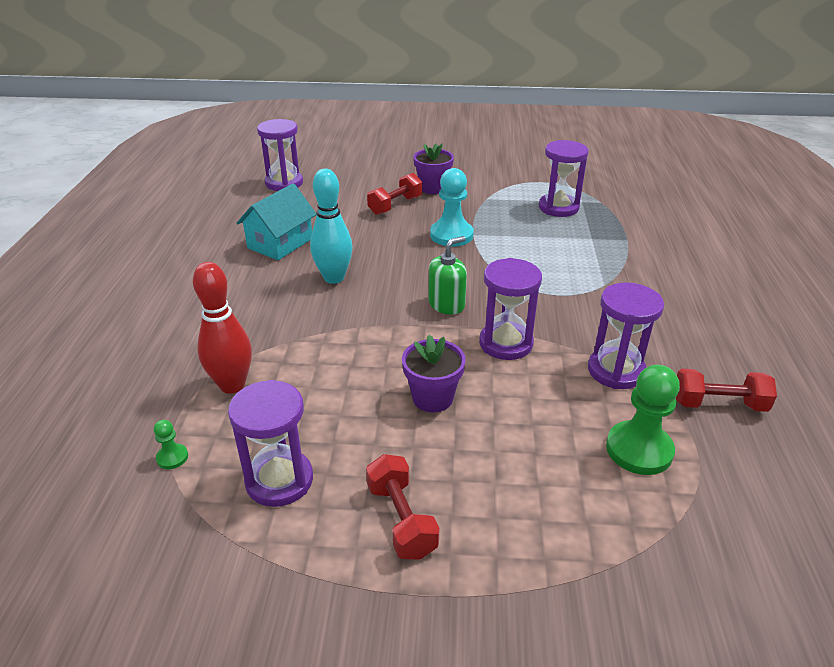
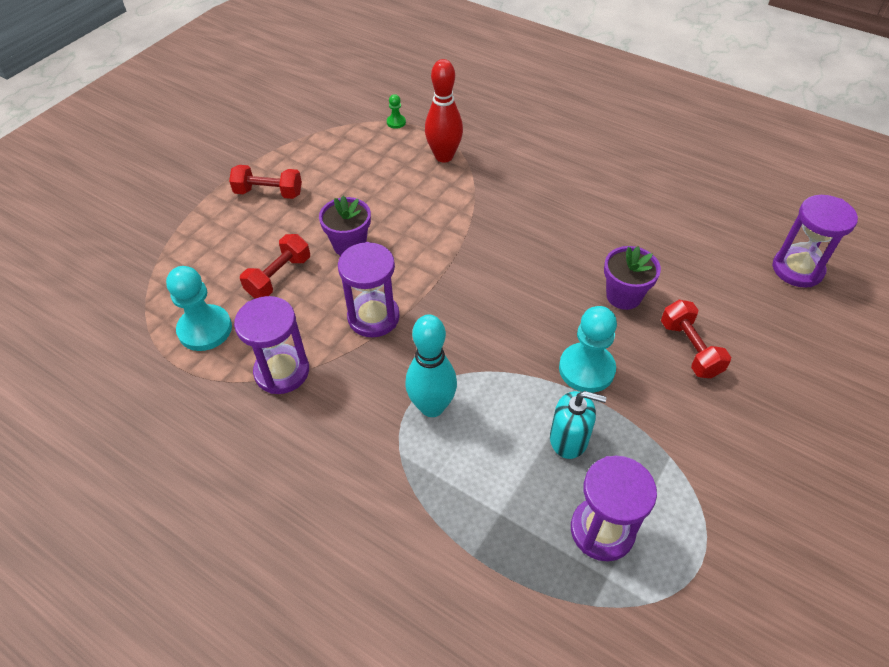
camera: 120 degrees right, 15 degrees up
(279, 480) = (341, 156): purple hourglass -> none
(280, 243) = (641, 228): turquoise house -> none
(334, 278) = (552, 245): turquoise bowling pin -> turquoise bowling pin (432, 407)
(433, 188) = (728, 410): purple flower pot -> purple flower pot (623, 296)
(446, 304) = (457, 304): green soap dispenser -> none
(513, 229) = (569, 439): none -> turquoise soap dispenser
(639, 450) = (205, 329): green pawn -> turquoise pawn
(718, 404) = (189, 415): red dumbbell -> red dumbbell (279, 277)

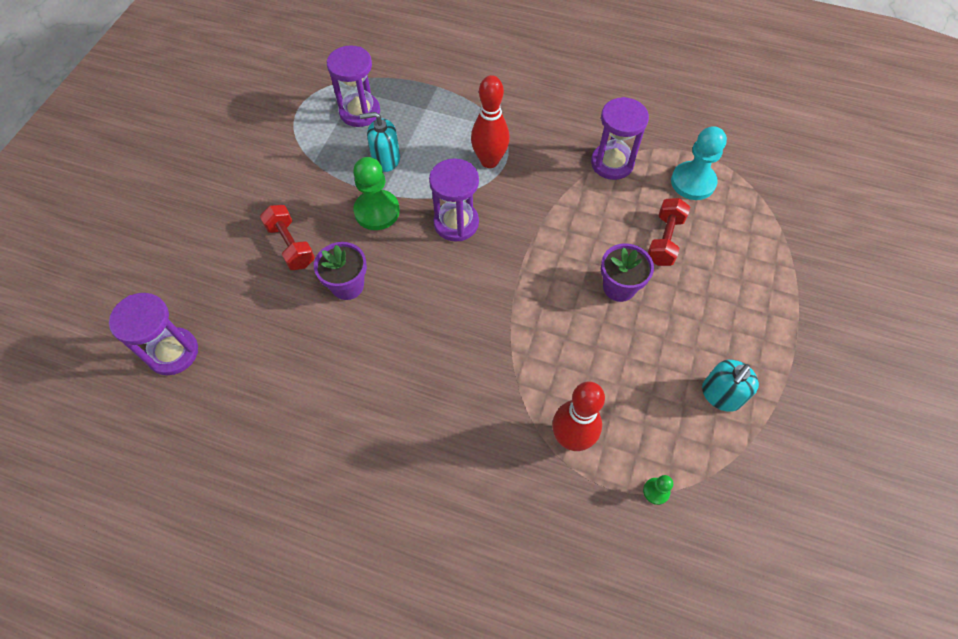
camera: 165 degrees right, 10 degrees up
(269, 193) = (738, 335): red dumbbell -> none
(312, 160) = (721, 395): none -> turquoise soap dispenser
(373, 317) = (563, 220): purple hourglass -> purple hourglass (456, 223)
(432, 407) = (489, 161): turquoise bowling pin -> red bowling pin
(586, 369) = (377, 211): turquoise pawn -> green pawn

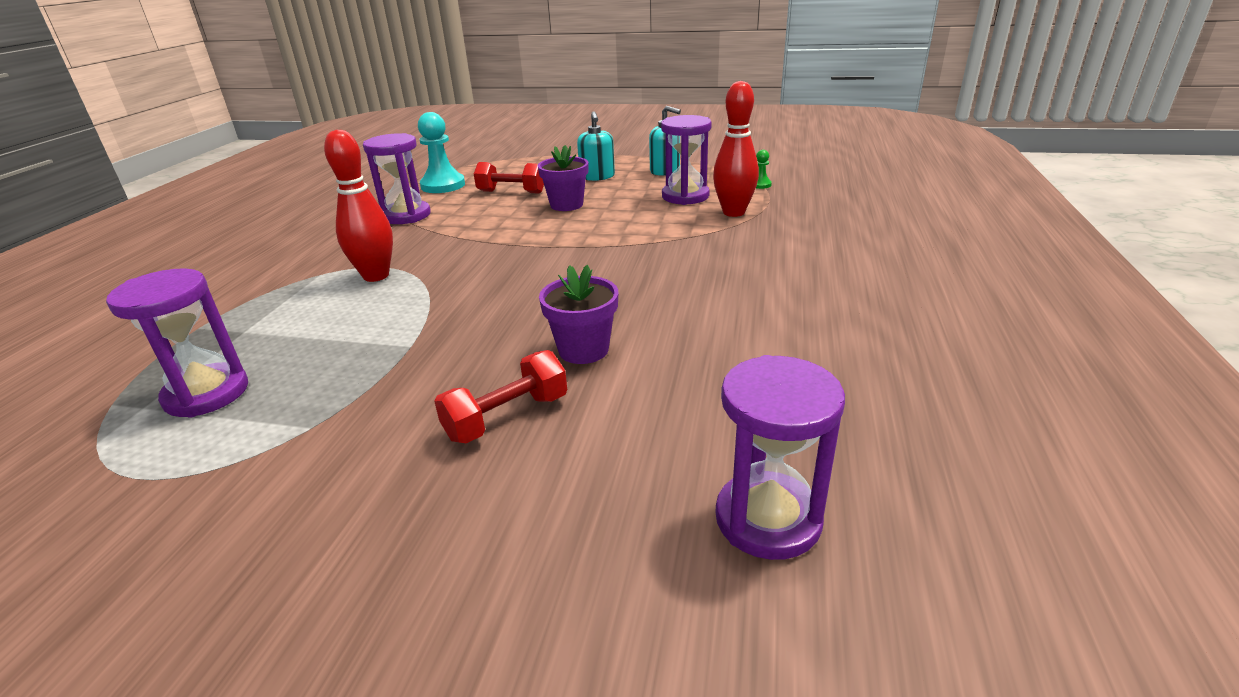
camera: 95 degrees left, 30 degrees down
(377, 211) = (445, 345): green pawn -> none
(386, 159) = (338, 352): turquoise soap dispenser -> turquoise soap dispenser (597, 176)
(456, 223) = (477, 286): purple hourglass -> purple hourglass (685, 196)

